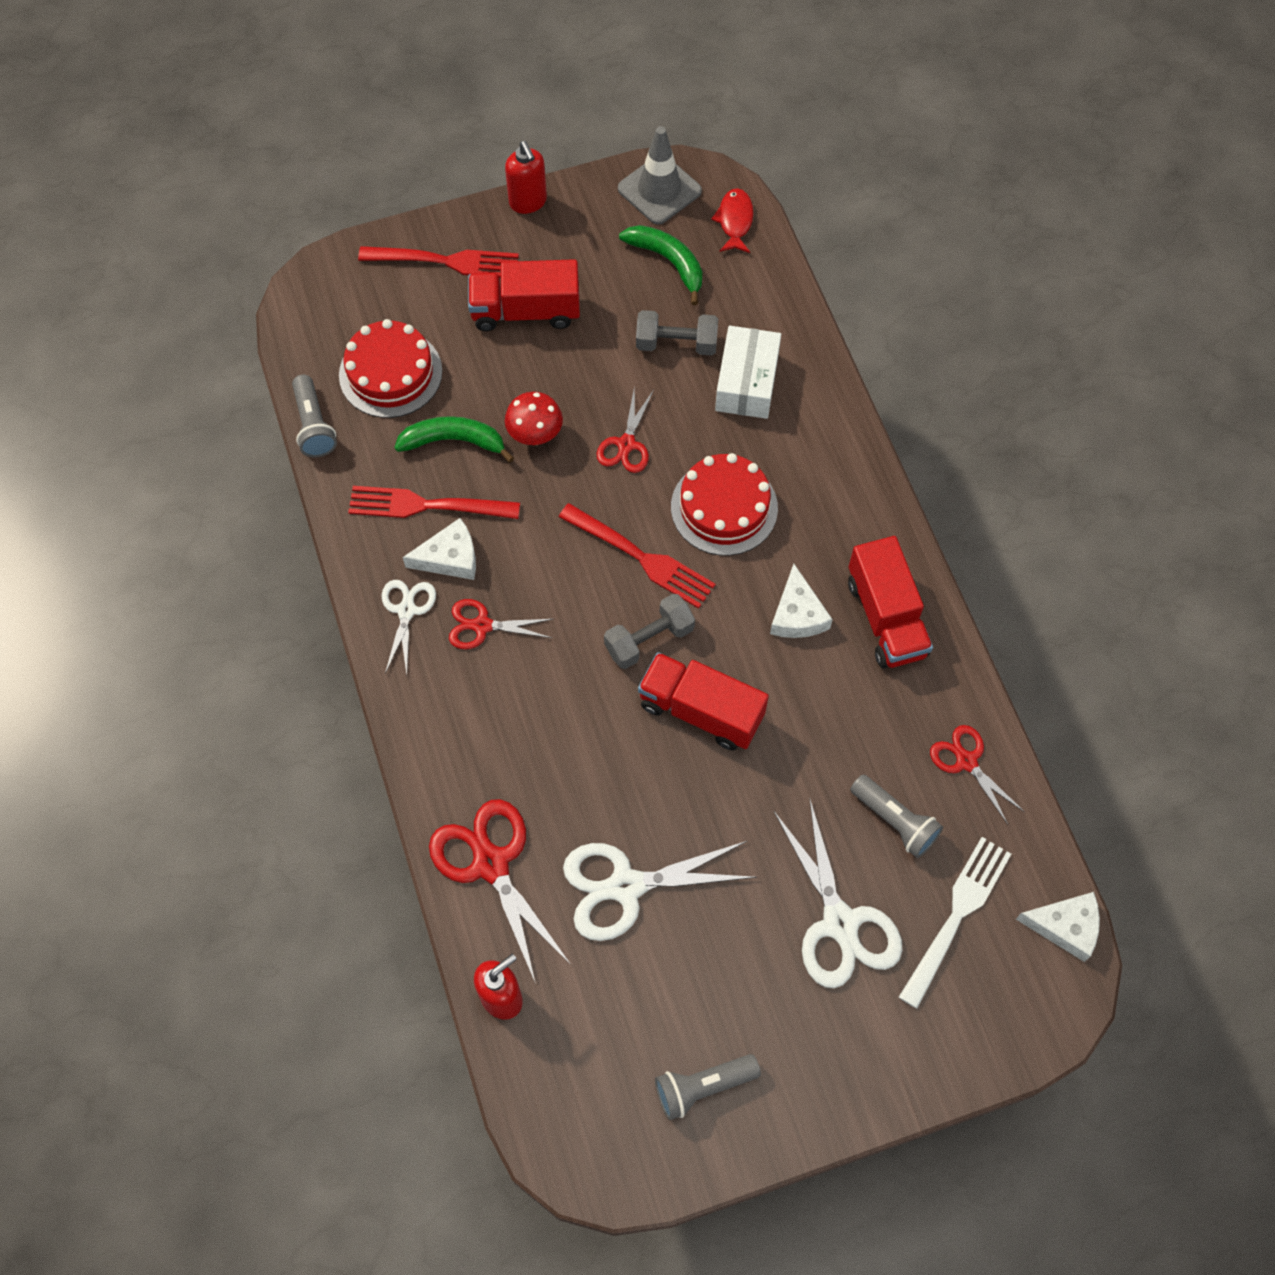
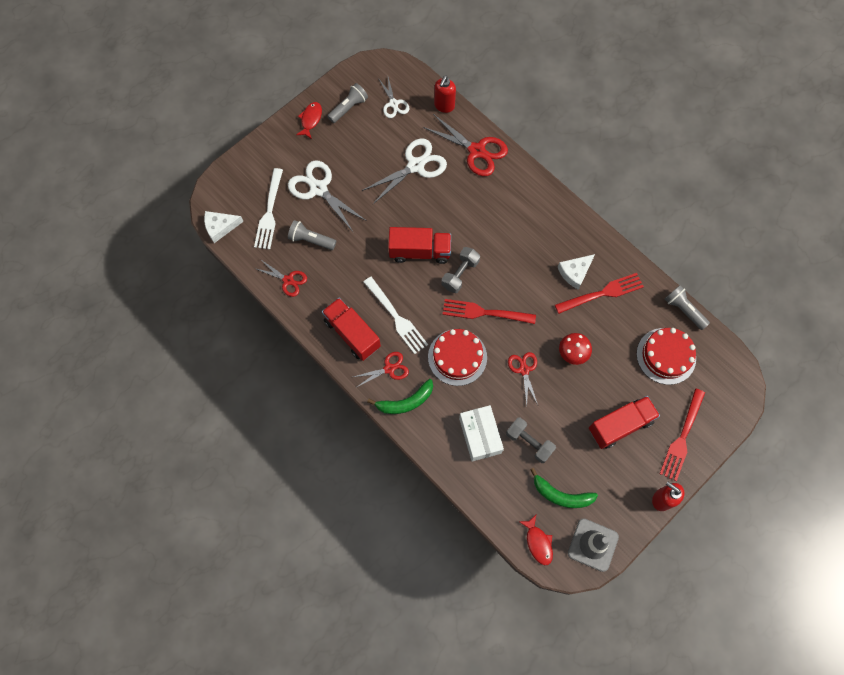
camera: 155 degrees right, 5 degrees up
(406, 610) = (579, 239): white scissors -> white scissors (393, 104)
(444, 261) = (682, 437): red fork -> red fork turned 45 degrees counterclockwise
(454, 441) = (610, 333): green banana -> green banana (405, 402)
(482, 626) = (540, 247): red scissors -> red scissors (389, 369)
(676, 344) = (529, 442): grey dumbbell -> grey dumbbell turned 60 degrees clockwise
(795, 1095) = (310, 119): none -> red fish
(797, 614) = (396, 317): white cheese -> white fork

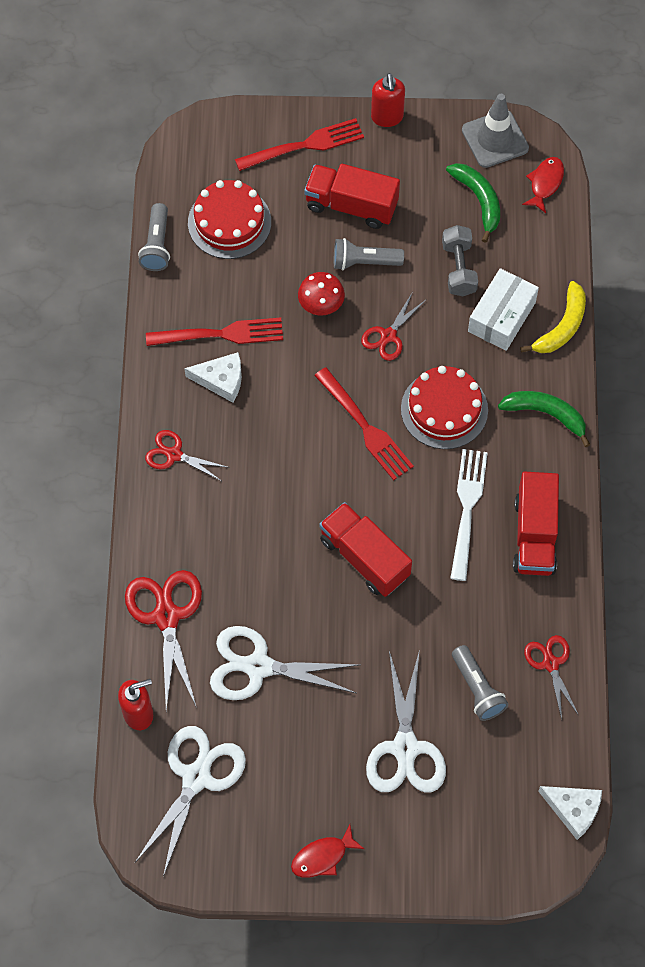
camera: 135 degrees left, 5 degrees down
(269, 211) = (494, 774): white fork -> none
(348, 108) = (258, 827): grey flashlight -> grey flashlight (364, 262)
(389, 369) = (530, 462): red scissors -> red scissors (174, 454)
(393, 104) = (196, 777): white scissors -> white scissors, size x1.70
(444, 460) = (562, 327): none -> yellow banana
(460, 274) = (347, 491): grey dumbbell -> none
(601, 294) = (219, 334): red fork -> red fork turned 150 degrees clockwise

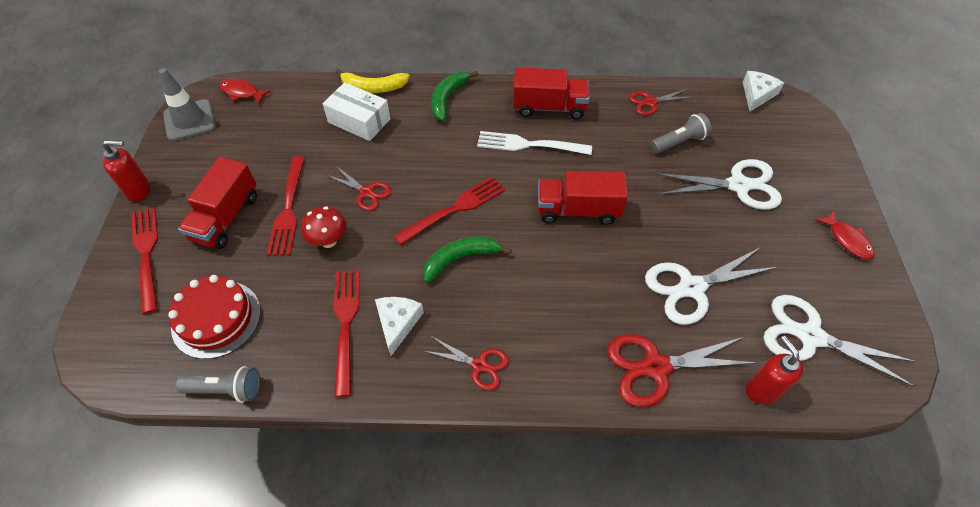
camera: 90 degrees left, 10 degrees down
(174, 454) = (479, 365): red scissors -> red scissors turned 90 degrees counterclockwise
(258, 667) = (691, 288): white scissors -> white scissors turned 60 degrees clockwise
(364, 262) = (288, 208): grey flashlight -> red fork
(364, 558) = (578, 210): red truck -> red truck turned 45 degrees clockwise
(444, 409) = (440, 157): red cake -> none
(458, 268) = (309, 145): grey dumbbell -> none
(479, 201) = (246, 131): green banana -> green banana (460, 259)
(562, 327) = (373, 87): yellow banana -> yellow banana turned 150 degrees clockwise

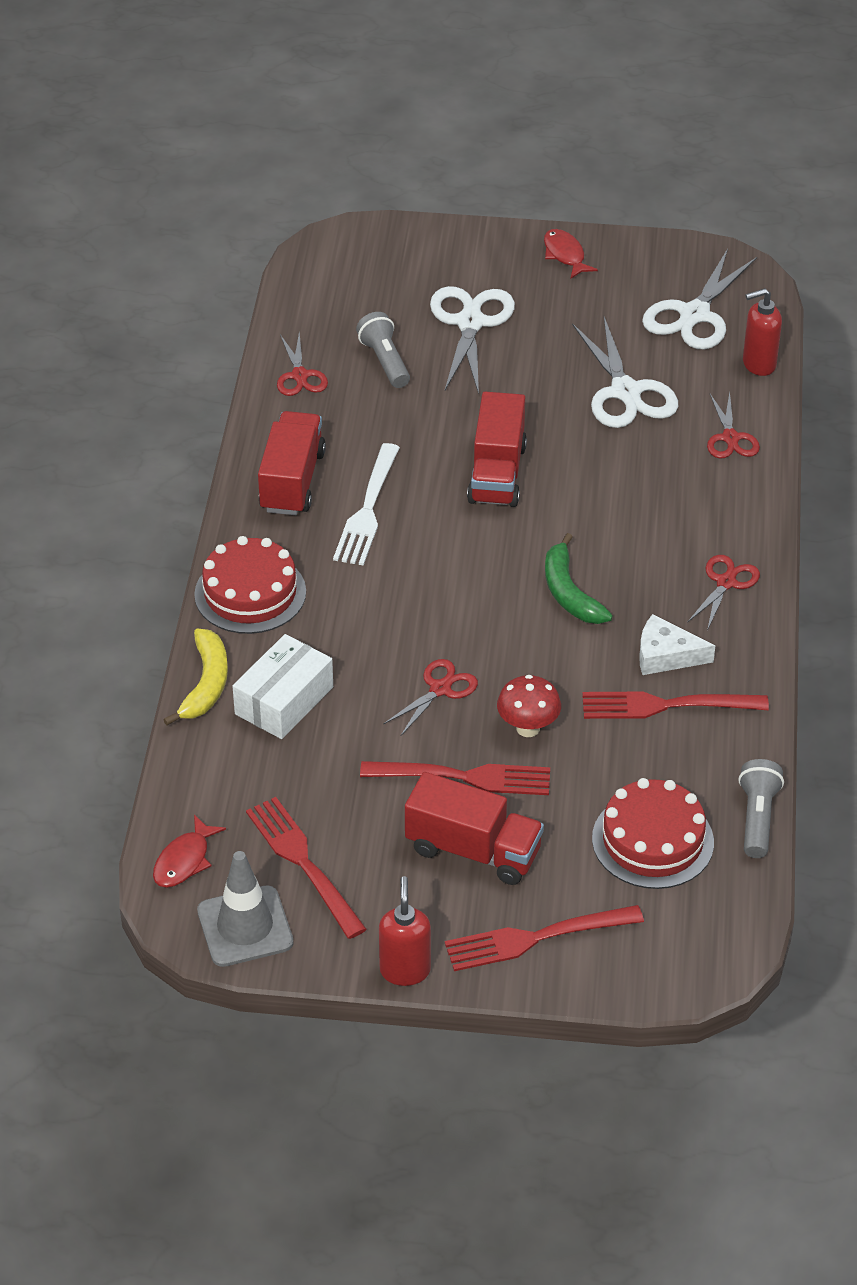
camera: 85 degrees left, 10 degrees down
(448, 98) = (250, 593): green banana -> red cake
(454, 209) = (483, 595): red fork -> red fork (304, 864)
(656, 367) = (730, 438): red scissors -> red scissors, size x0.59
(757, 94) = (302, 271): white cheese -> none
(847, 240) = (565, 255): red fish -> red fish turned 90 degrees counterclockwise

